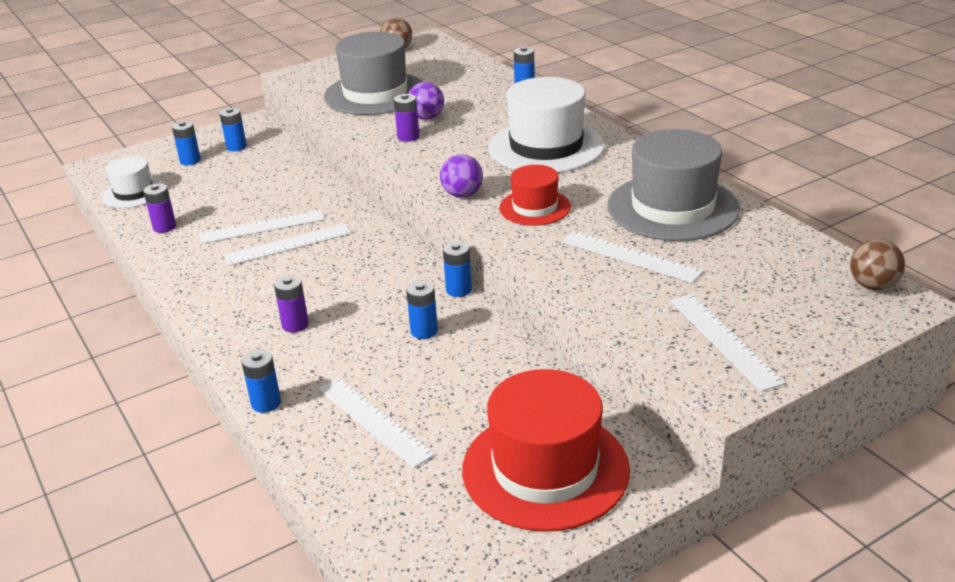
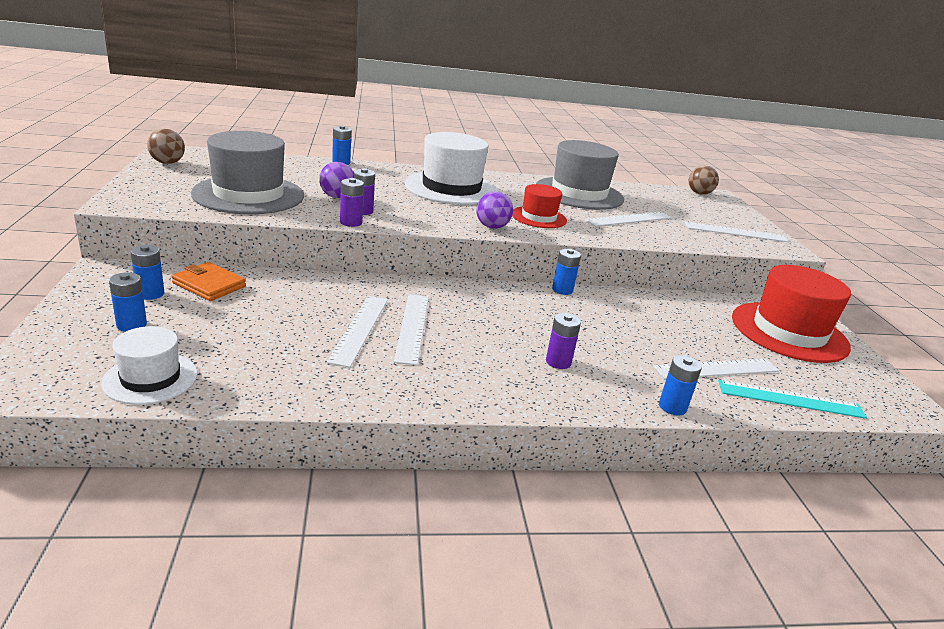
camera: 70 degrees left, 5 degrees down
(164, 227) = (278, 379): purple battery -> purple battery (351, 222)
(271, 156) = (209, 285): none -> orange wallet
(351, 482) = (790, 399): none -> turquoise ruler
(424, 331) = (609, 317): blue battery -> none

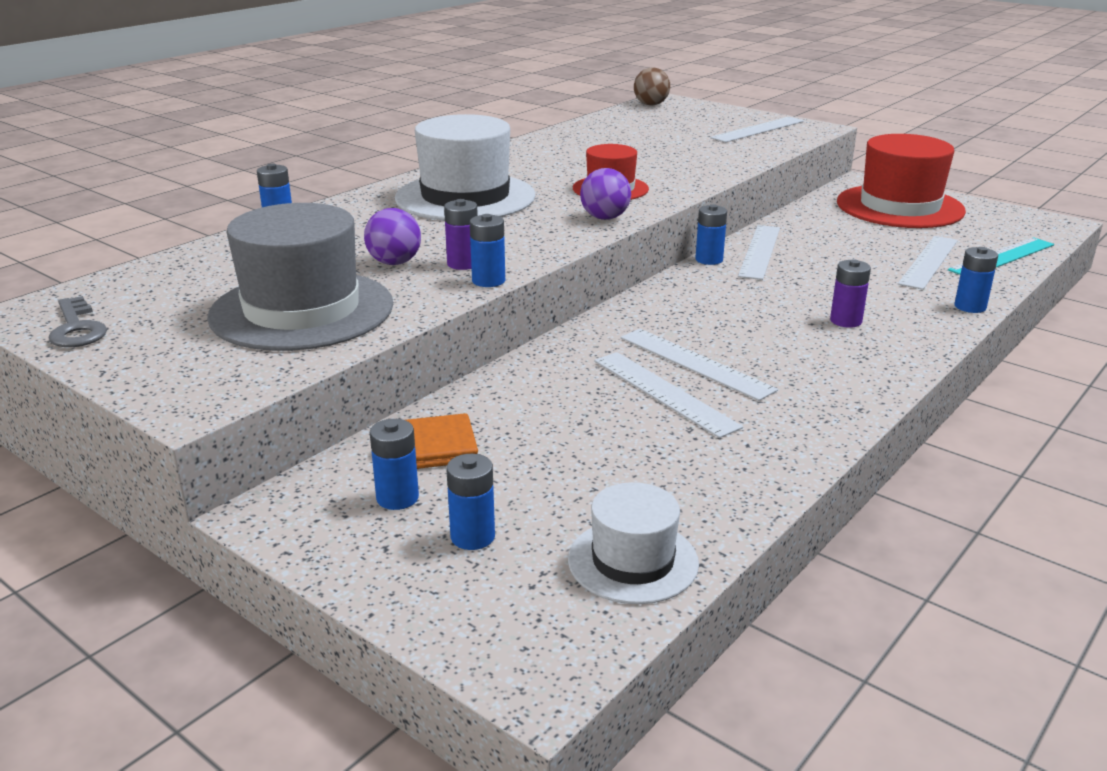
camera: 40 degrees left, 0 degrees up
(167, 163) = (77, 328): brown ball -> grey key
(351, 222) = (488, 281): purple battery -> blue battery
(579, 193) = (574, 149): grey hat -> none
(629, 219) = (670, 155): white ruler -> white ruler (759, 251)

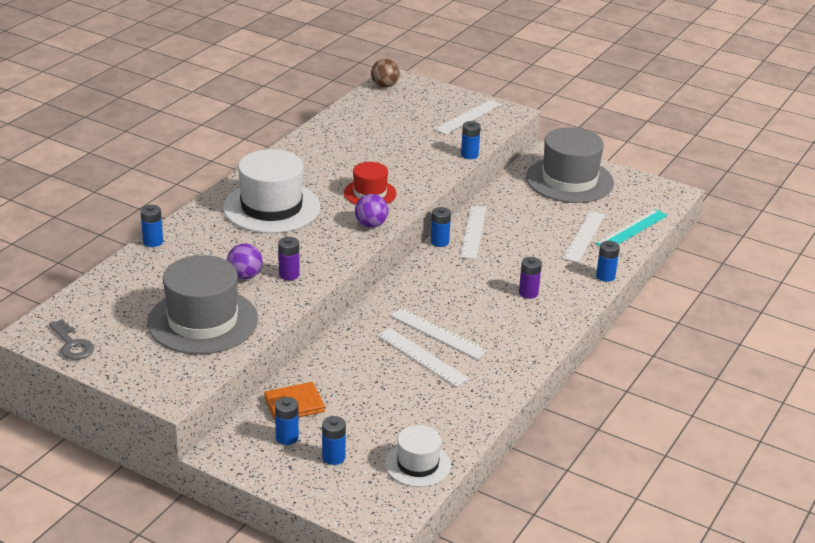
camera: 10 degrees left, 5 degrees up
(488, 281) = (309, 289): blue battery -> blue battery (469, 155)
(899, 207) = (569, 180): red hat -> grey hat

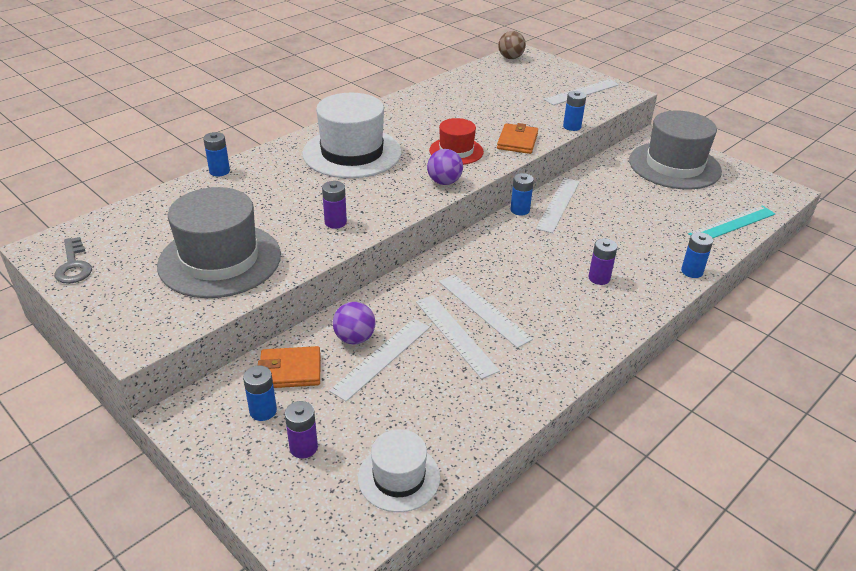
camera: 15 degrees right, 5 degrees up
(245, 276) = (289, 217): purple ball -> purple ball (354, 338)
(333, 457) = (303, 447): blue battery -> purple battery
(423, 176) = (517, 141): none -> orange wallet
(584, 236) = (677, 224): white ruler -> white ruler (381, 358)

